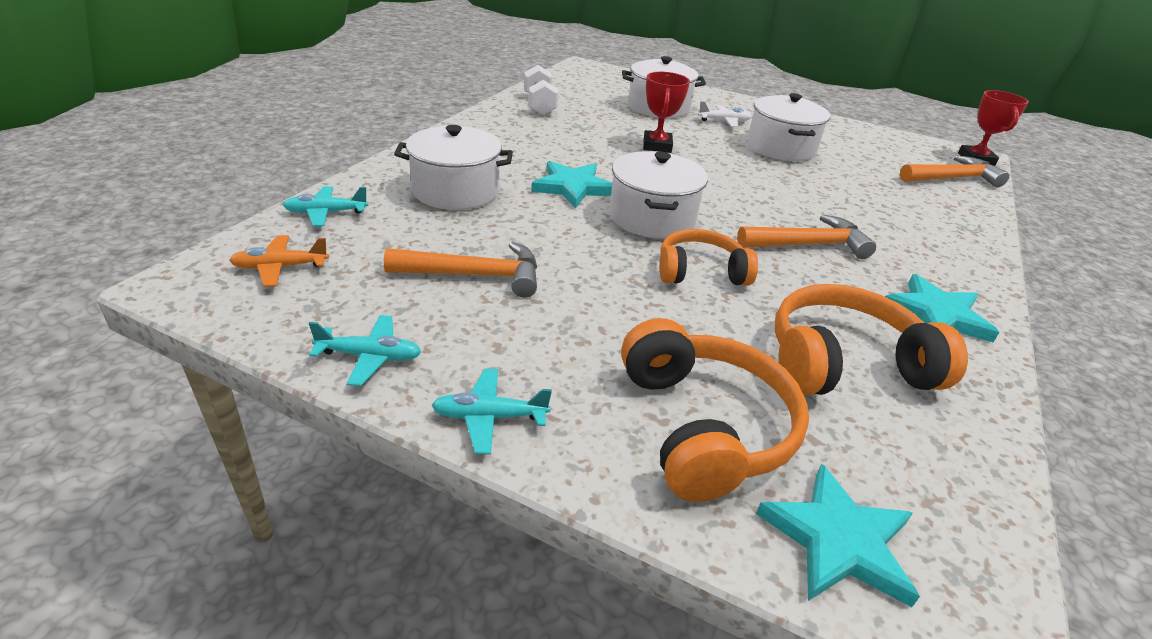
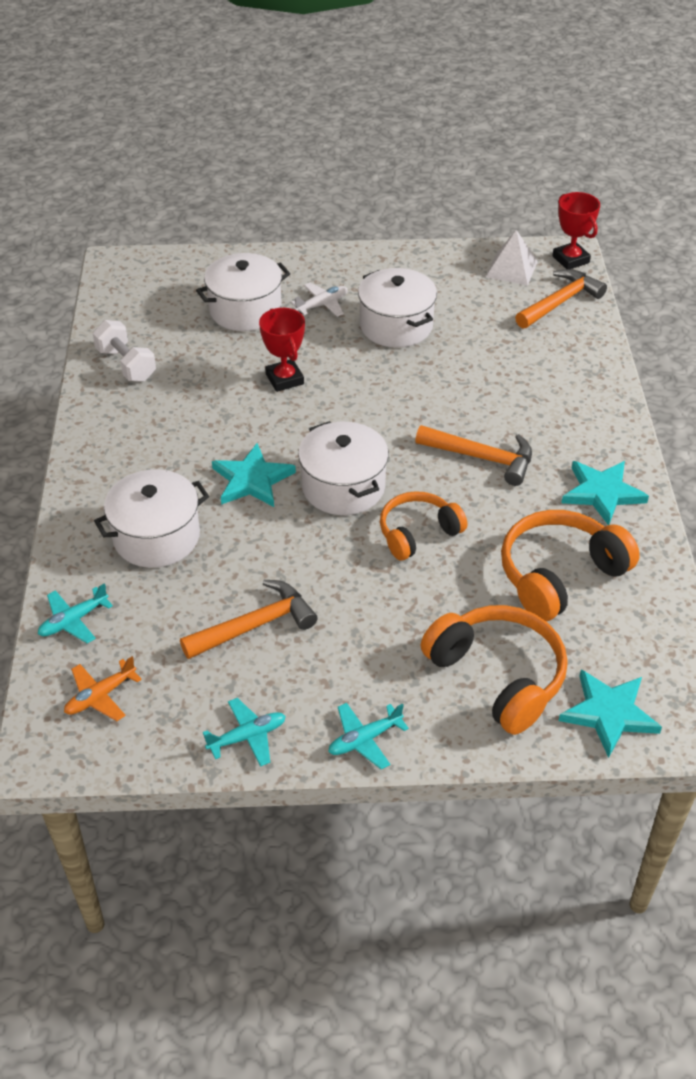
camera: 25 degrees left, 10 degrees up
(808, 245) = (482, 458): orange hammer -> orange hammer turned 60 degrees clockwise
(912, 149) = (511, 269): none -> white pyramid

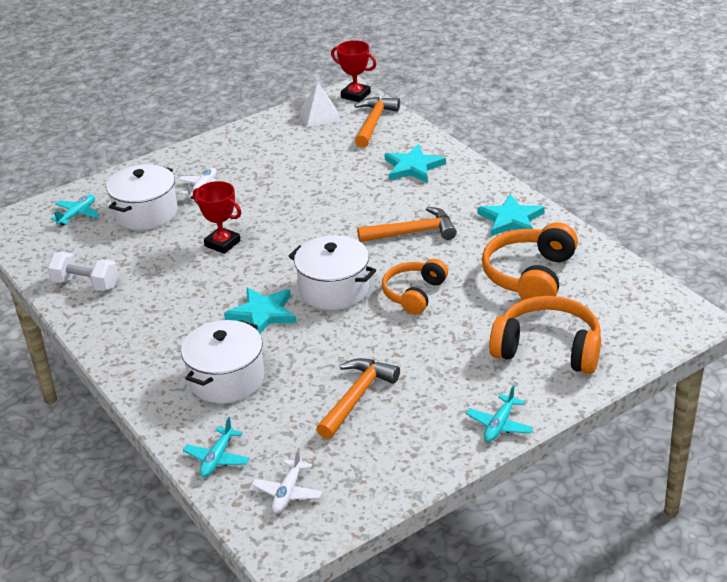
camera: 30 degrees left, 10 degrees down
(100, 696) = (288, 492): orange plane -> white plane
(247, 737) = (419, 463): turquoise plane -> turquoise plane (77, 214)
(396, 325) = (272, 179): white pot -> none
(609, 713) = (635, 336): turquoise star -> turquoise star (413, 167)

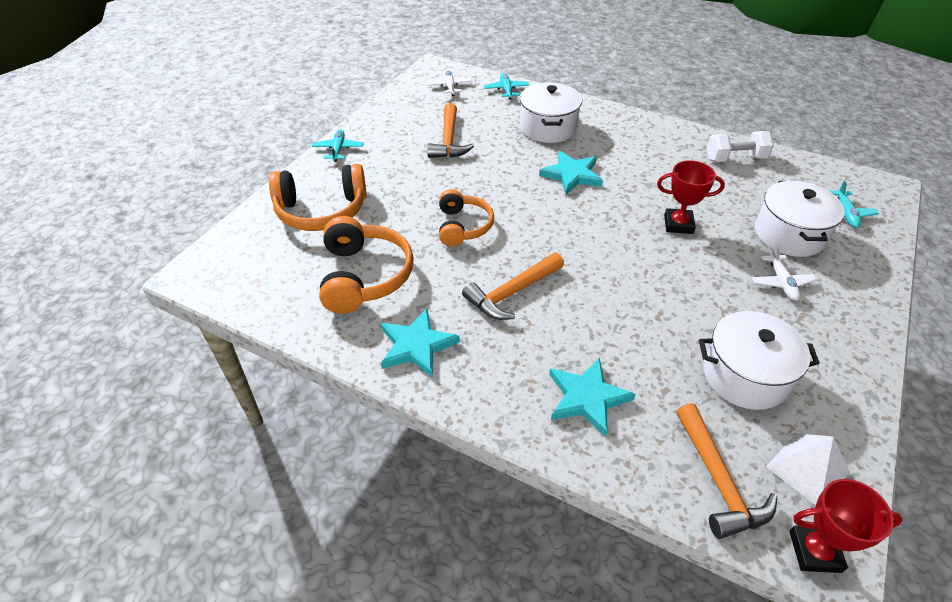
camera: 150 degrees right, 10 degrees up
(334, 289) = (535, 210): white pot -> white pot (745, 375)

